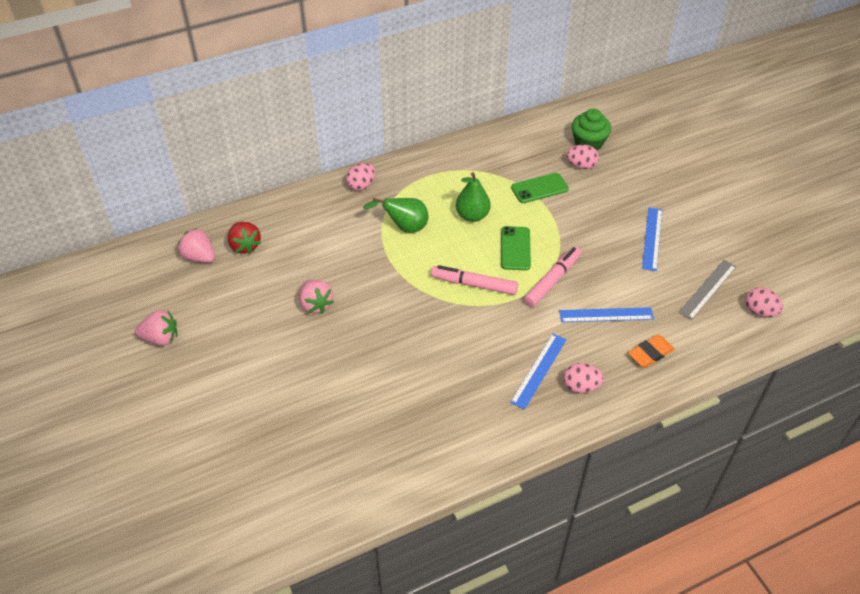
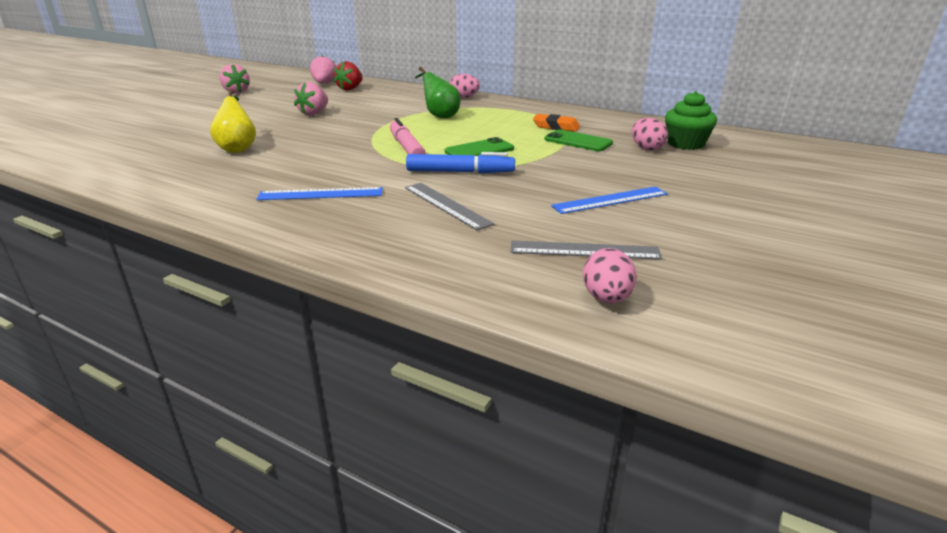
camera: 55 degrees right, 20 degrees down
(385, 389) = (238, 148): none -> yellow pear
(472, 216) = (493, 129): green pear -> none
(552, 280) = (460, 172): pink marker -> blue marker
(580, 386) = (316, 217): pink egg -> none
(606, 315) = (446, 205): blue ruler -> grey ruler
(650, 353) = (415, 241): orange eraser -> orange eraser (556, 127)

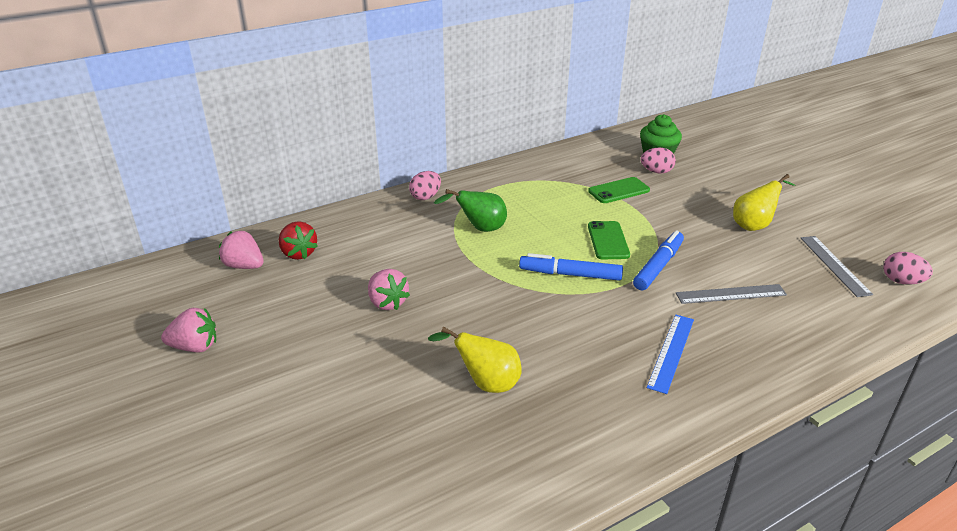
camera: 60 degrees left, 5 degrees up
(406, 147) = (570, 275): pink marker -> blue marker
(556, 127) = (571, 186): orange eraser -> none
(584, 250) = (834, 265): grey ruler -> grey ruler turned 45 degrees counterclockwise
(610, 200) = (754, 225): blue ruler -> yellow pear

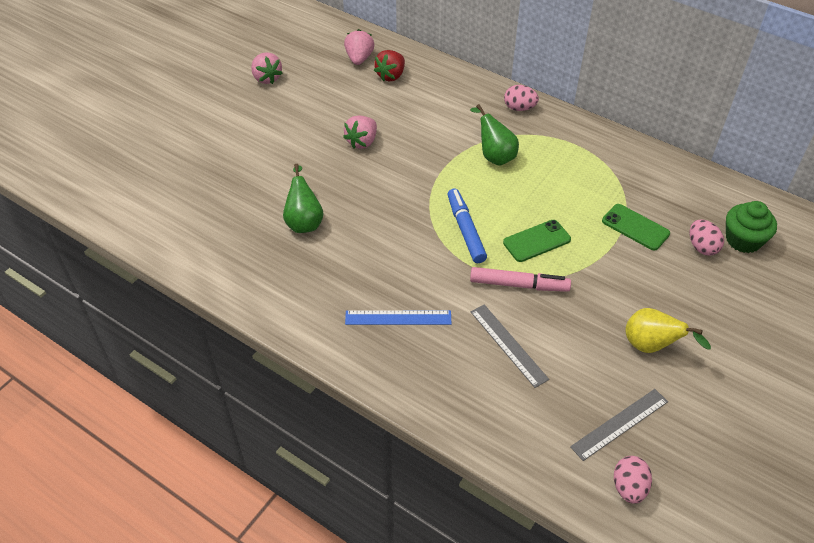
camera: 65 degrees right, 15 degrees up
(485, 383) = (304, 221): yellow pear -> green pear
(658, 266) = (519, 285): blue marker -> pink marker

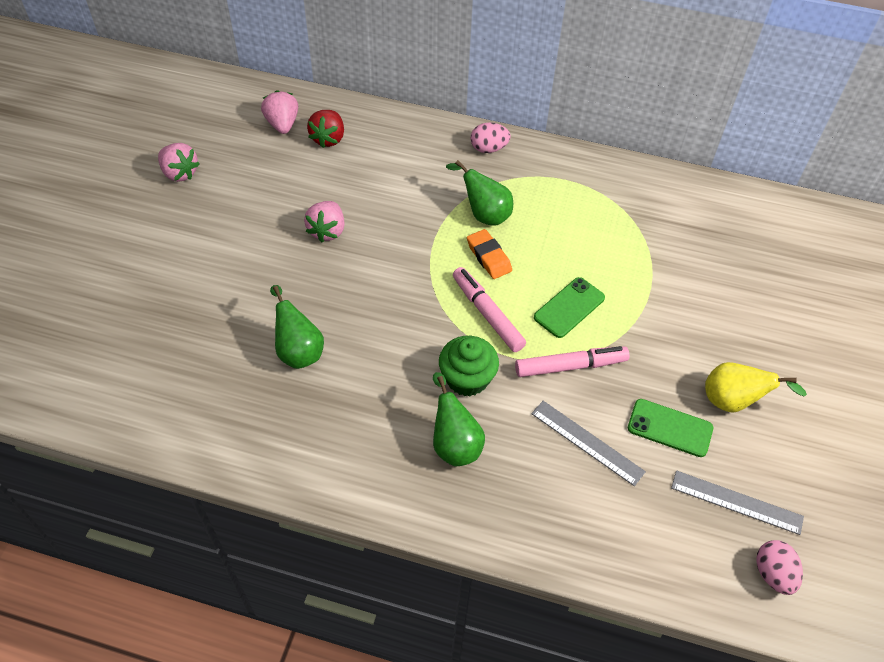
camera: 20 degrees left, 5 degrees up
(398, 317) = (454, 443): blue ruler -> green pear
(465, 230) = (487, 314): blue marker -> pink marker
(484, 188) = (489, 257): none -> orange eraser
(620, 424) = (736, 502): grey ruler -> grey ruler turned 75 degrees clockwise
(635, 227) = (665, 265): green phone -> green phone (670, 428)
(702, 247) = (739, 271): pink egg -> none
(743, 240) = (776, 252): green cupcake -> green cupcake (467, 378)

